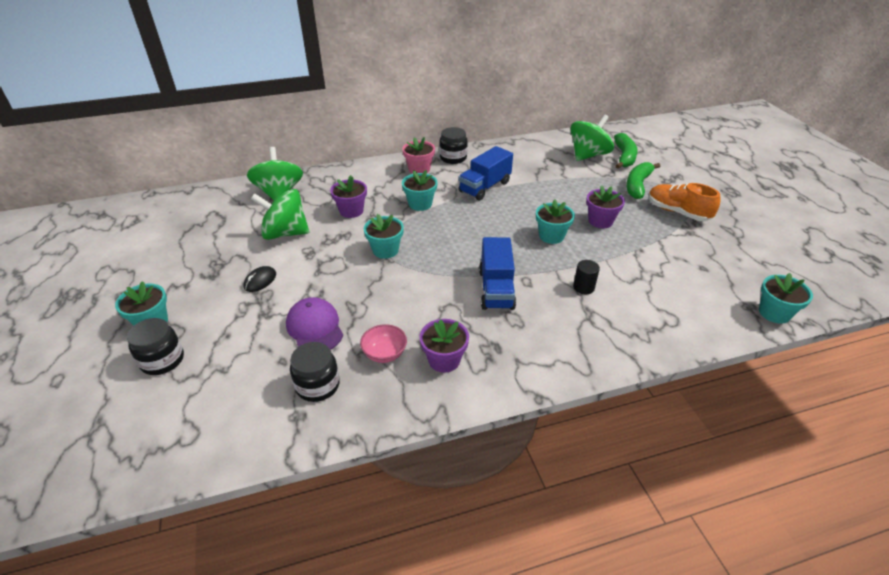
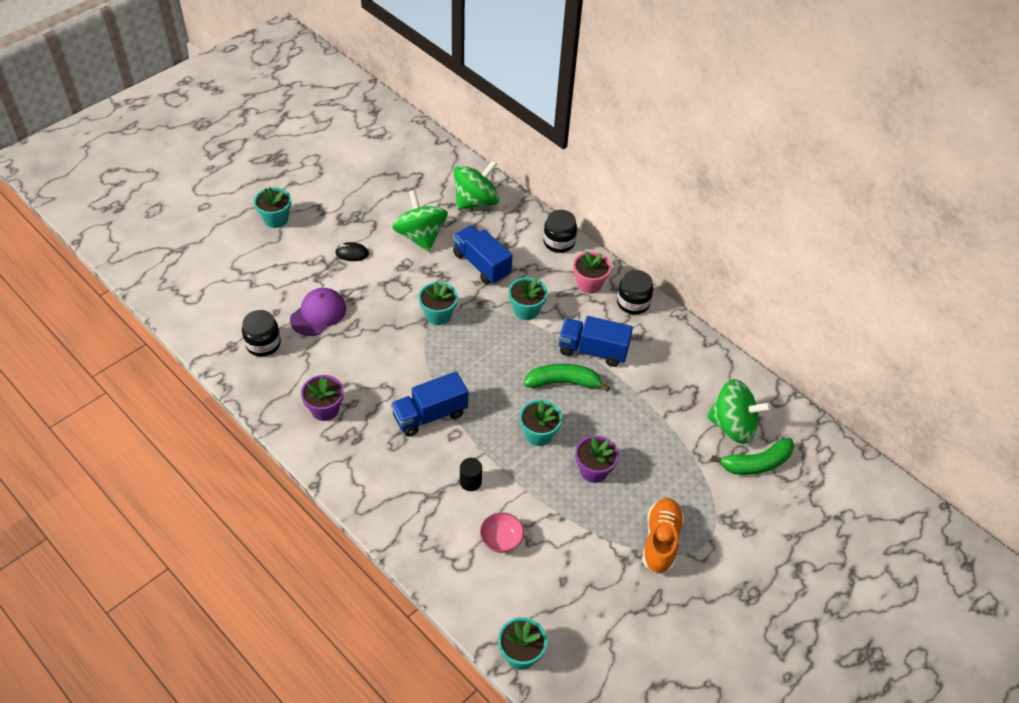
camera: 60 degrees right, 10 degrees up
(162, 360) = (245, 247): black jar -> black jar (559, 242)
(351, 211) = (481, 264): purple flower pot -> blue truck
(384, 354) = (313, 369): pink bowl -> pink bowl (501, 540)
(637, 185) = (695, 491): green banana -> green banana (563, 382)

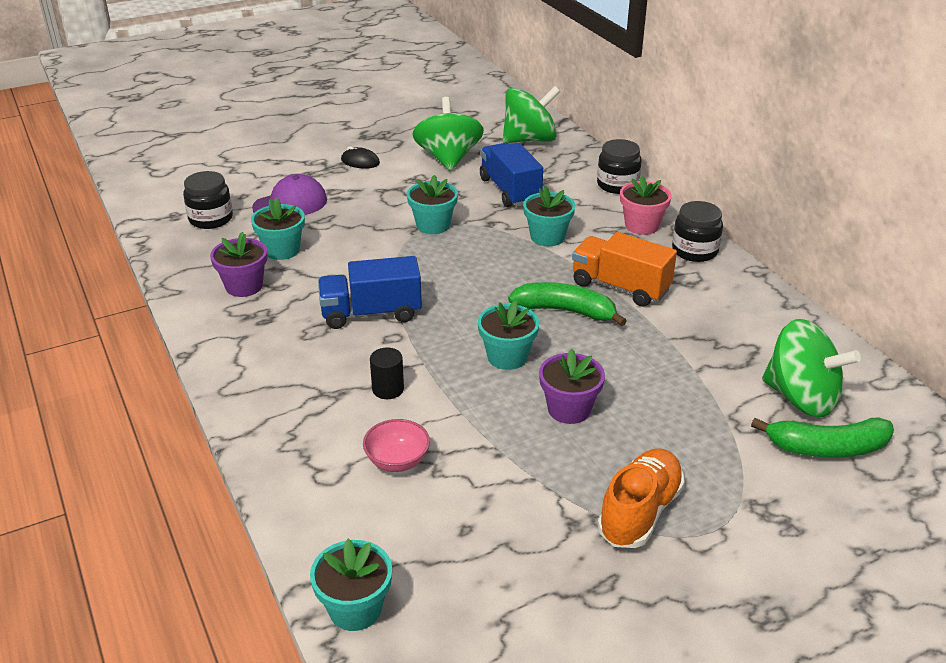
camera: 20 degrees right, 15 degrees down
(276, 219) = (292, 125): turquoise flower pot -> turquoise flower pot (282, 250)
(593, 350) = (620, 287): blue truck -> orange truck

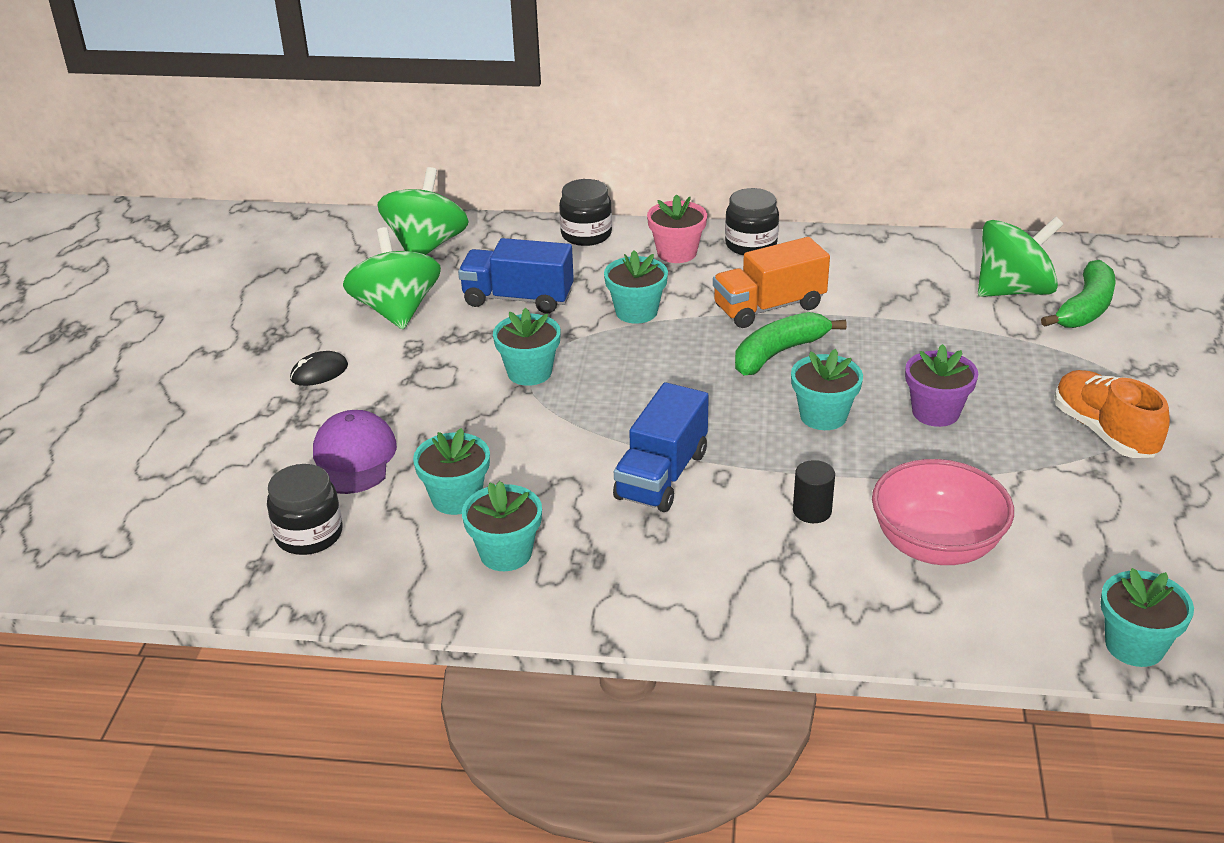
camera: 55 degrees left, 0 degrees up
(244, 286) = (505, 553): purple flower pot -> turquoise flower pot
(397, 461) = (936, 545): pink bowl -> pink bowl, size x1.78
(448, 158) = (396, 311): green spinning top -> green spinning top turned 45 degrees clockwise

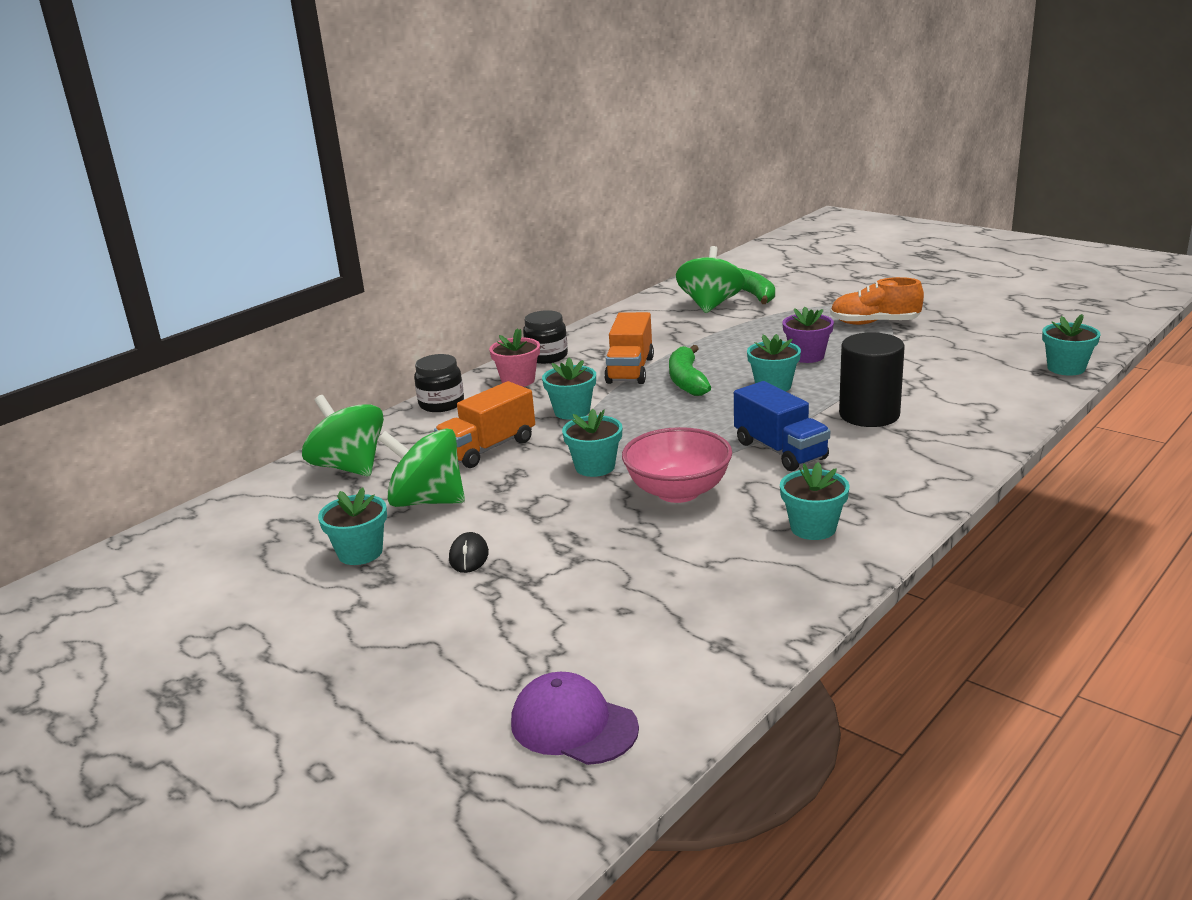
camera: 55 degrees left, 10 degrees down
(309, 535) = (703, 610): black jar -> none
(353, 458) = (617, 566): purple cap -> purple cap (573, 725)
(456, 498) = (724, 532): turquoise flower pot -> turquoise flower pot (360, 553)
(518, 298) = (488, 448): blue truck -> orange truck
(812, 511) = (869, 415): black cylinder -> black cylinder, size x2.07
(936, 545) = (936, 390): pink bowl -> pink bowl (678, 491)

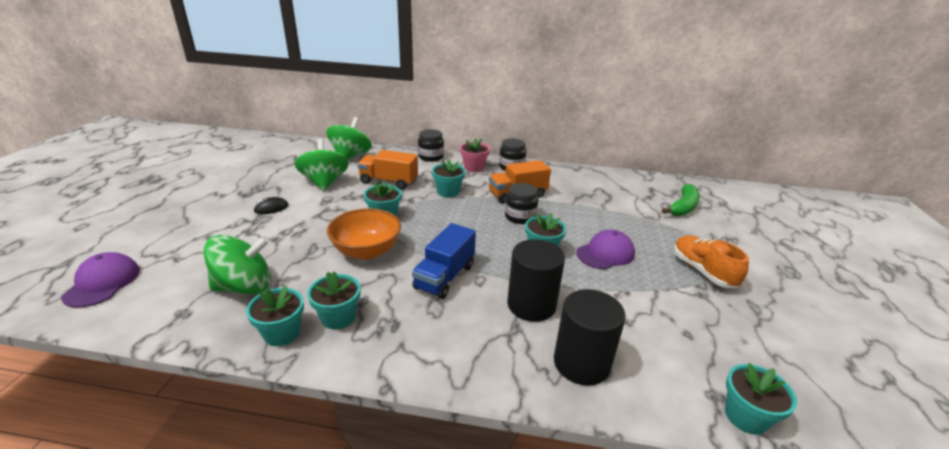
camera: 55 degrees right, 5 degrees up
(360, 553) = (269, 182): turquoise flower pot -> turquoise flower pot (282, 333)
(678, 491) = (366, 251): pink bowl -> orange bowl
(687, 381) = (520, 217): green banana -> black jar
(710, 305) = (644, 196): green spinning top -> green spinning top (244, 287)
(807, 356) = (605, 253): purple flower pot -> purple cap
(971, 413) = (581, 363): none -> black cylinder

